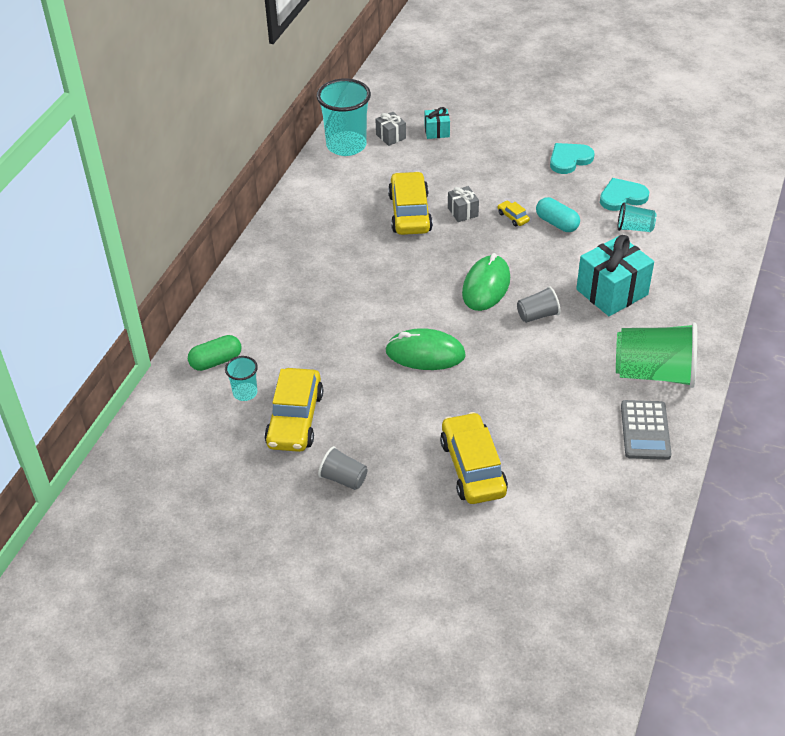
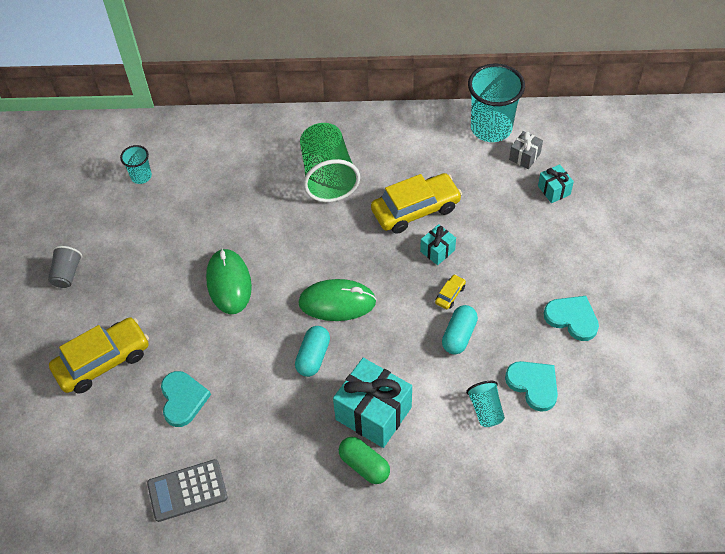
camera: 70 degrees right, 10 degrees up
(216, 361) = (170, 145): green capsule -> green capsule (364, 465)
(295, 419) = (122, 219): yellow car -> none
(462, 212) = (437, 251): grey gift -> turquoise gift
(537, 315) = (313, 357): grey cup -> turquoise capsule
(545, 414) = (183, 399): none -> turquoise heart
(654, 373) = (268, 481): green cup -> green cup (328, 176)

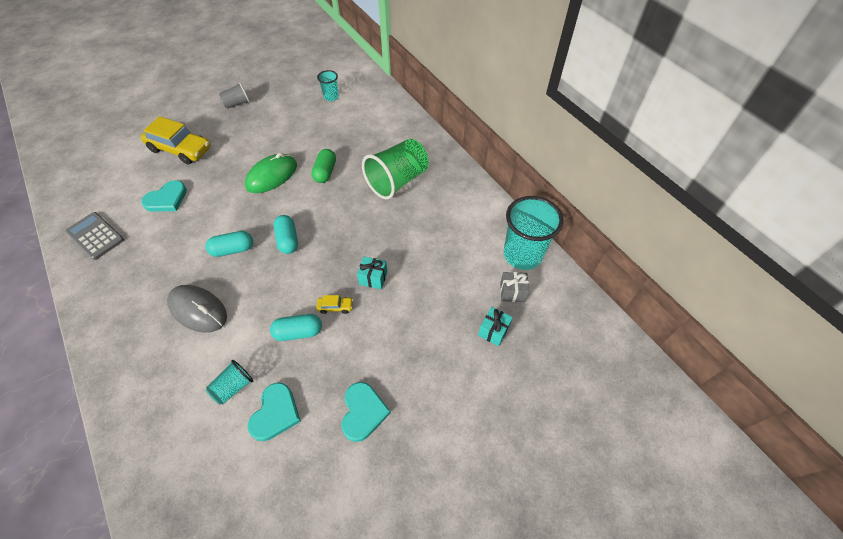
camera: 55 degrees right, 0 degrees up
(337, 302) = (288, 240): green mouse -> turquoise capsule
(364, 465) = (149, 326): green capsule -> green capsule (325, 172)
(373, 413) = (198, 310): turquoise gift -> grey mouse
(415, 209) = (403, 245): yellow car -> none

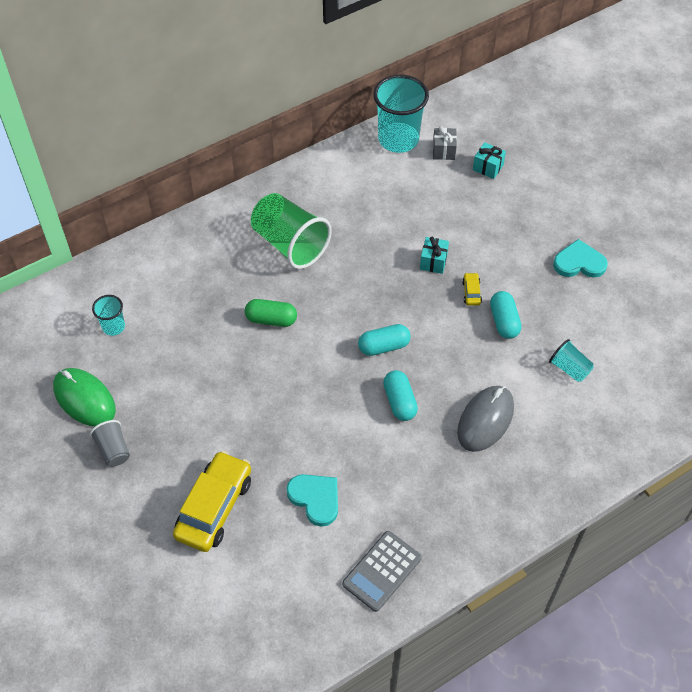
camera: 90 degrees left, 0 degrees up
(272, 176) = (275, 379): green mouse -> green mouse (84, 399)
(275, 413) = (590, 329): turquoise heart -> none

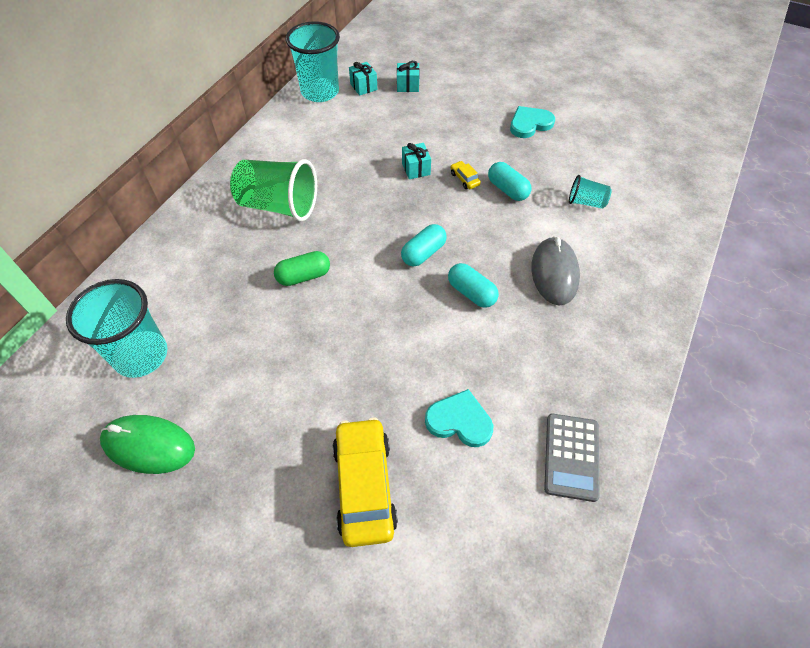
camera: 30 degrees left, 0 degrees up
(113, 327) = (141, 356): turquoise cup -> turquoise cup, size x2.00
(113, 450) = (214, 484): grey cup -> none
(443, 151) = (363, 87): grey gift -> turquoise gift

